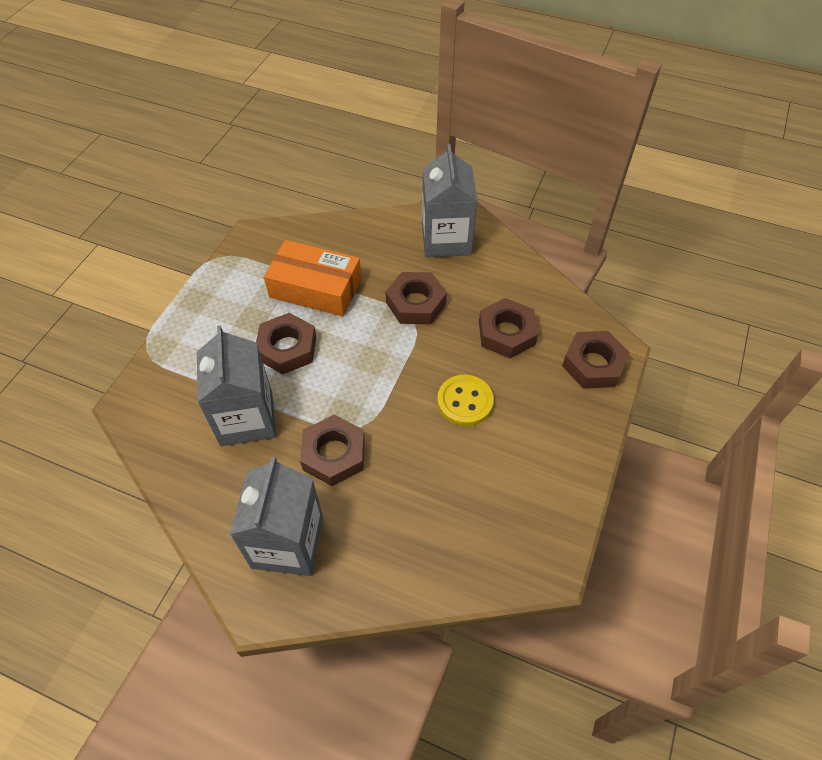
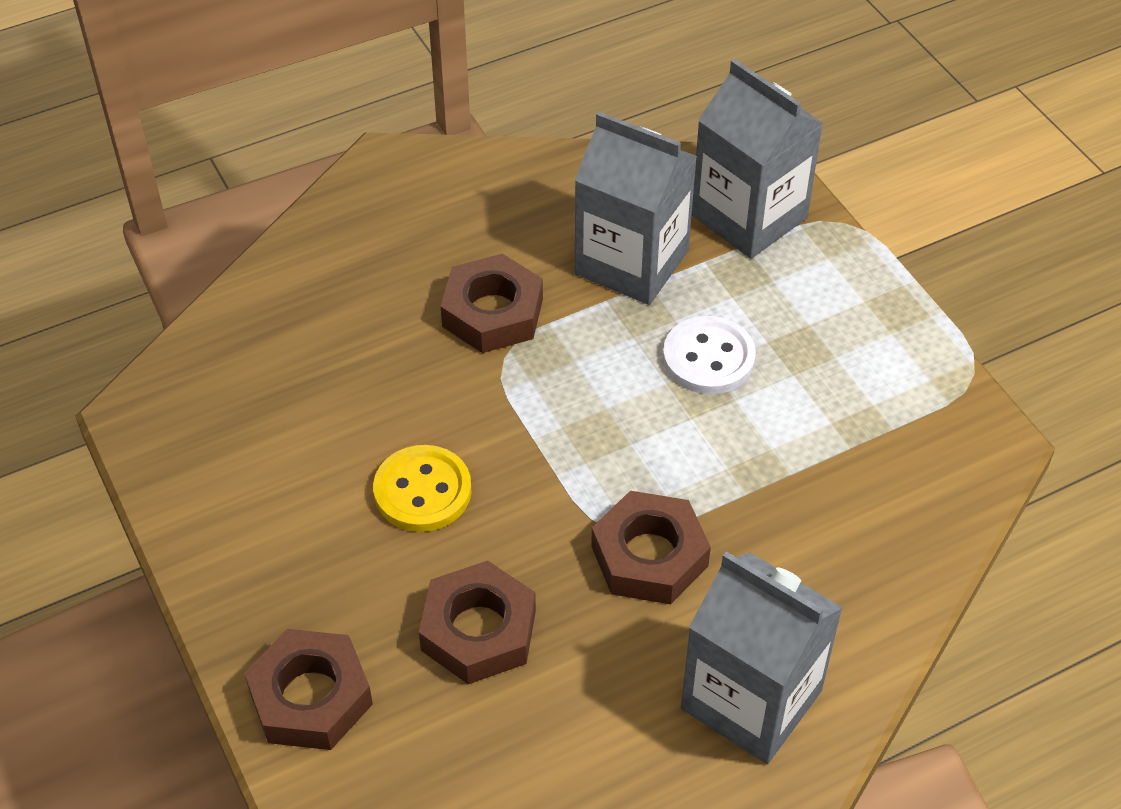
camera: 130 degrees right, 5 degrees down
(287, 348) = (708, 358): brown nut -> white button
(287, 542) = (428, 216): grey carton -> grey carton (749, 216)
(315, 288) = (797, 452): orange box -> none

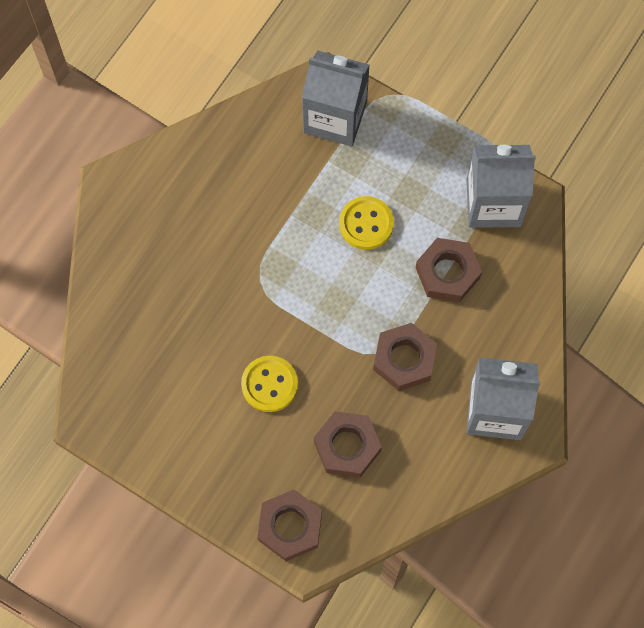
camera: 30 degrees left, 20 degrees up
(493, 312) = (235, 255): brown nut -> brown nut (447, 273)
(631, 262) = (290, 182): grey carton -> grey carton (493, 203)
(708, 358) = (366, 224): white button -> yellow button

